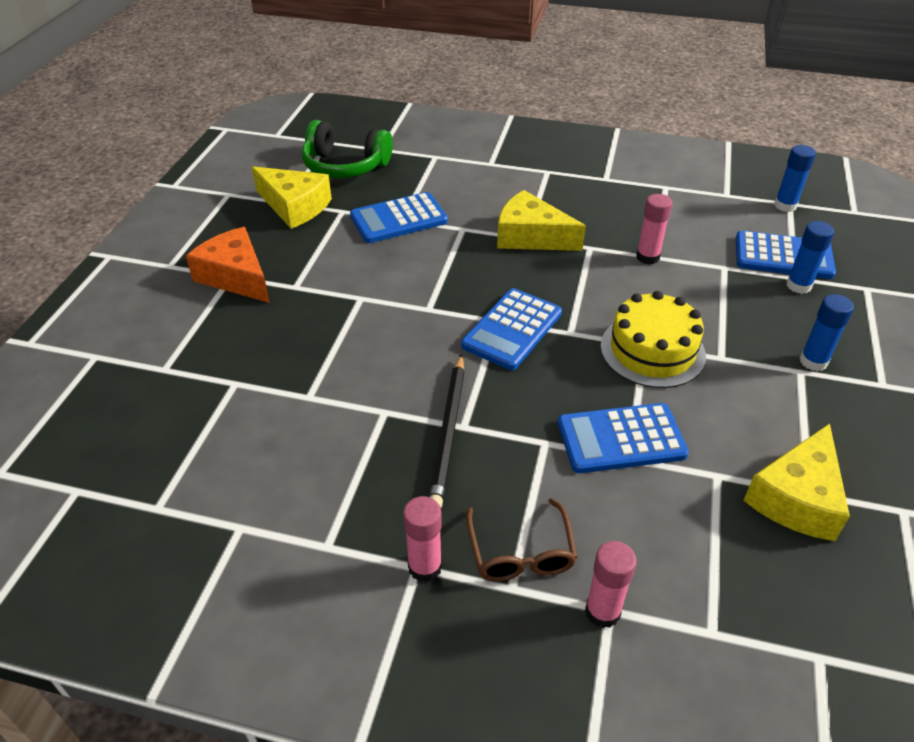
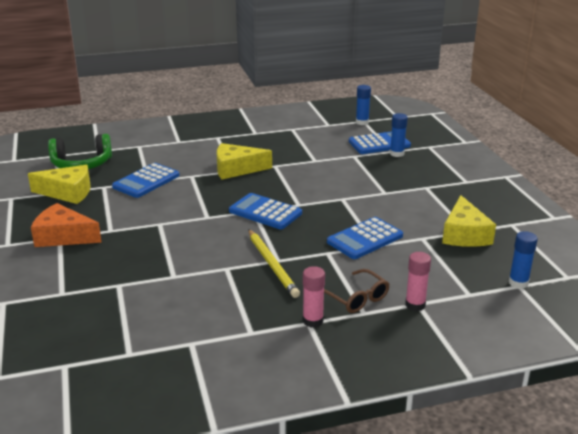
camera: 30 degrees left, 15 degrees down
(448, 432) = (272, 265): black pencil -> yellow pencil
(512, 329) = (265, 212): blue calculator -> blue calculator turned 120 degrees clockwise
(647, 257) = (310, 161): pink glue stick -> none
(652, 350) = (348, 199): yellow cake -> none
(813, 361) = (429, 182): blue glue stick -> blue glue stick (518, 283)

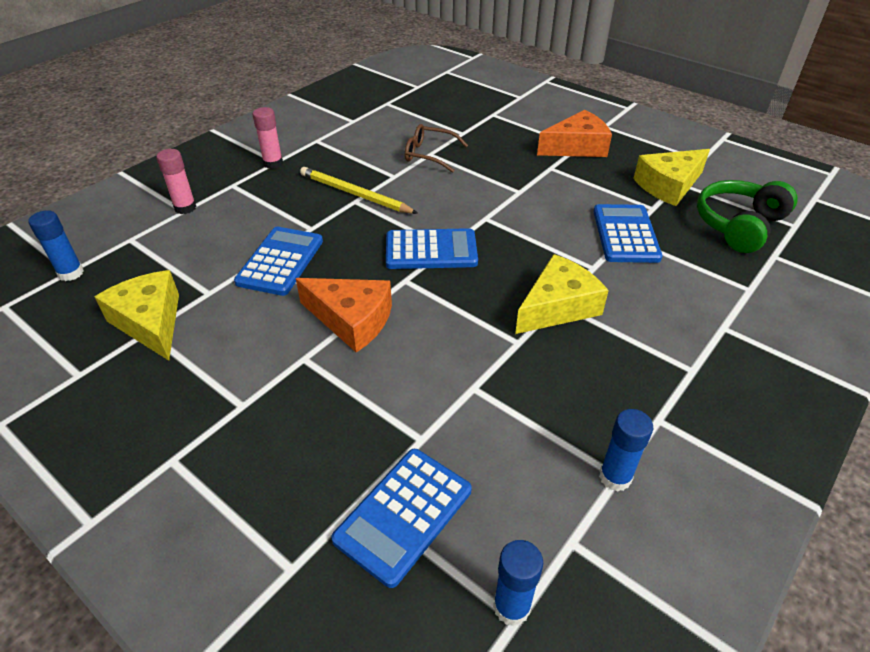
camera: 145 degrees right, 15 degrees up
(346, 198) = (352, 320): none -> orange cheese
(356, 298) = (247, 194): brown glasses -> brown glasses (429, 155)
(397, 154) = (345, 492): blue glue stick -> blue glue stick (615, 477)

